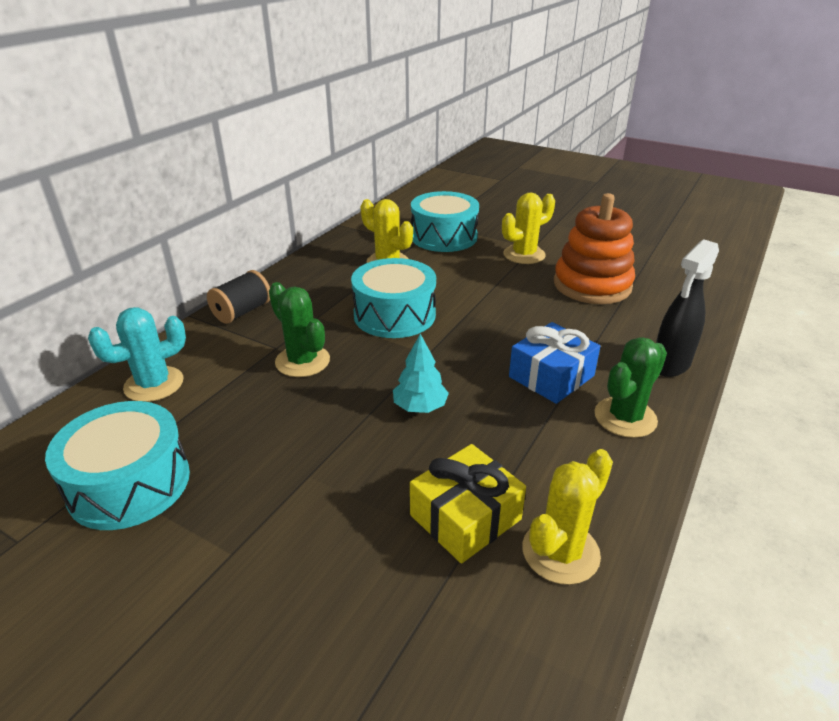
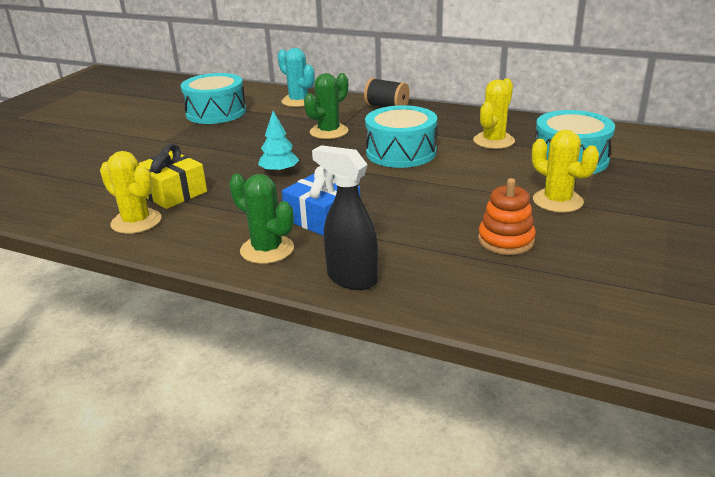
camera: 85 degrees right, 5 degrees down
(592, 285) = (506, 240): orange stacking toy -> orange stacking toy, size x0.61

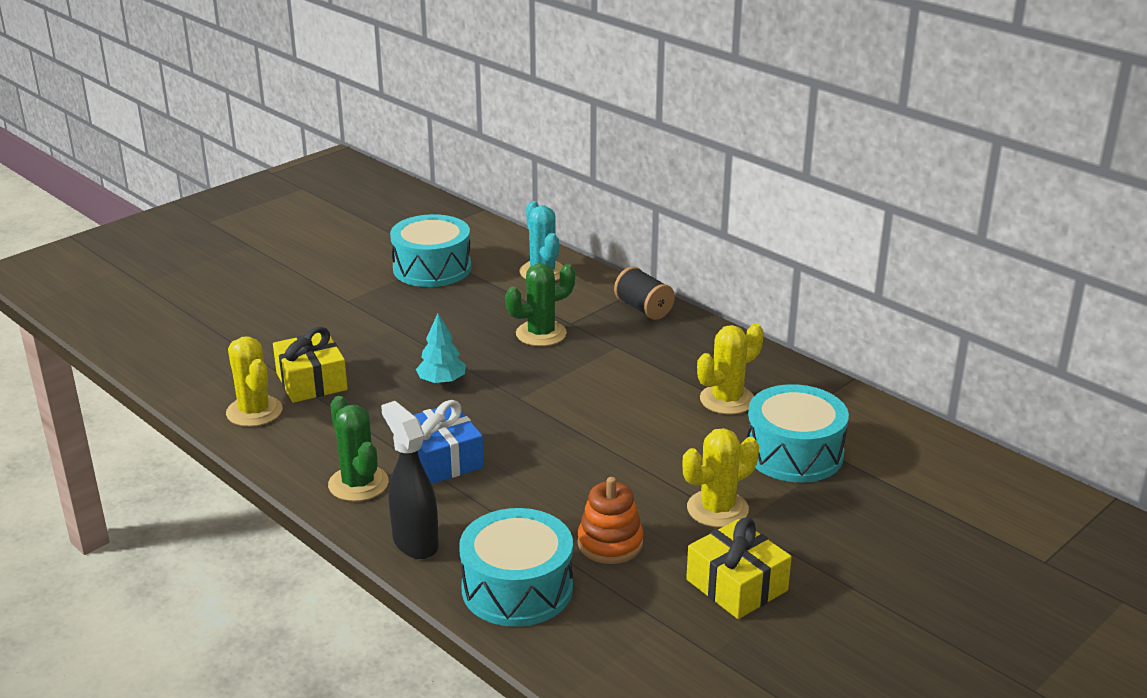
camera: 20 degrees right, 0 degrees up
(401, 152) = (600, 389): turquoise drum -> turquoise drum (517, 588)
(557, 201) = (717, 509): yellow cactus -> yellow cactus turned 75 degrees clockwise
(625, 243) = (736, 585): none -> yellow gift

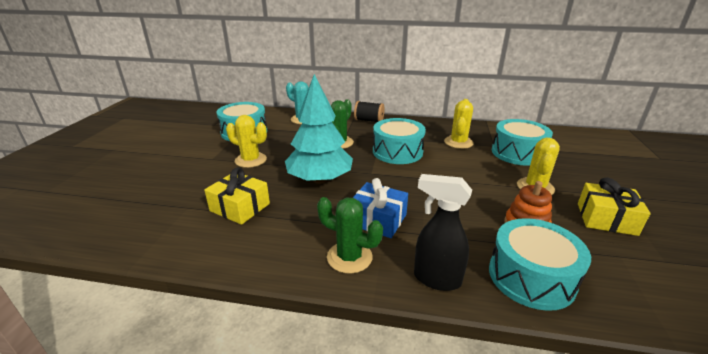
camera: 35 degrees left, 0 degrees up
(254, 411) = (219, 241): yellow cactus -> yellow cactus (250, 160)
(442, 381) = (320, 179): turquoise tree -> turquoise tree, size x2.10
(604, 380) = (397, 152): none -> turquoise drum

